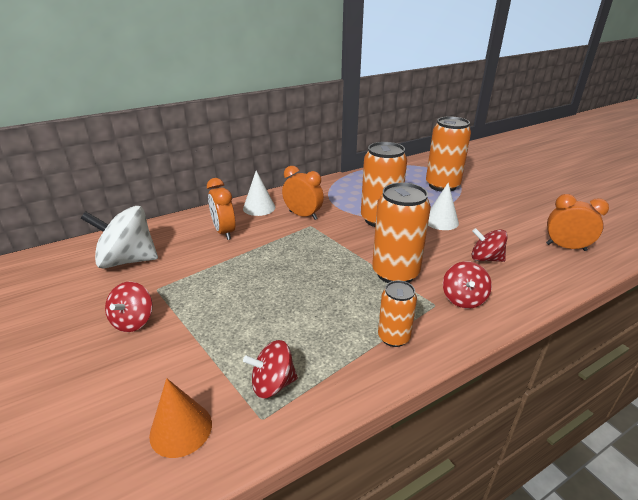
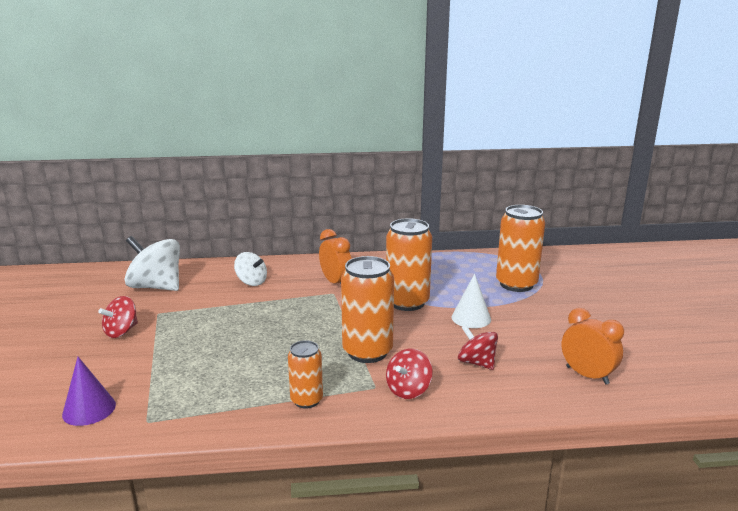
camera: 25 degrees right, 10 degrees down
(181, 429) = (89, 409): orange cone -> purple cone
(224, 232) = (251, 282): orange clock -> white spinning top
(259, 207) = (302, 267): white cone -> none
(273, 384) = (176, 402): red spinning top -> none

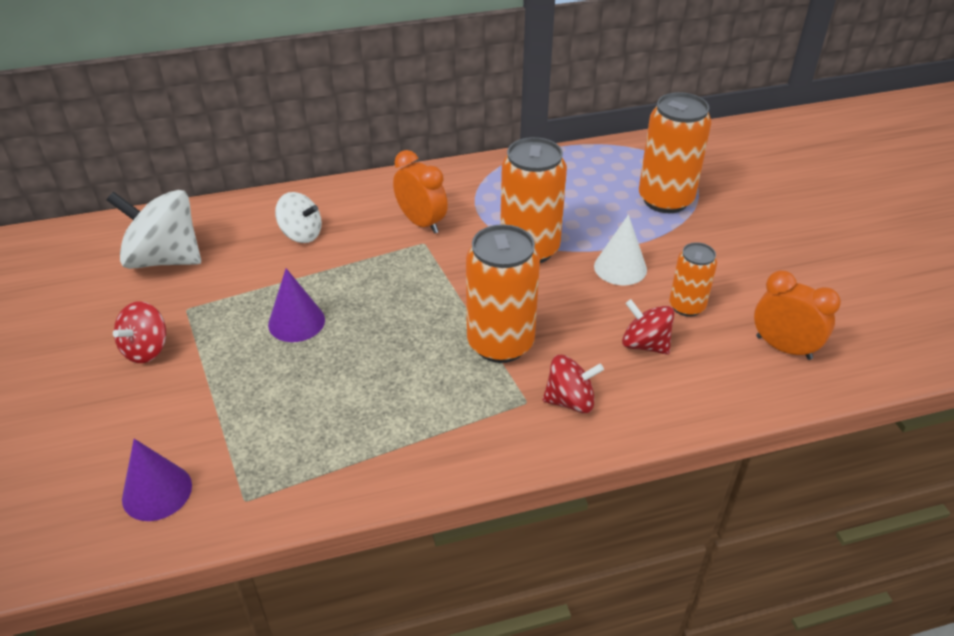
camera: 10 degrees left, 20 degrees up
(228, 326) = (296, 322): none -> purple cone
(306, 400) = (445, 436): orange can -> orange can (686, 306)
(408, 390) = (570, 401): red spinning top -> red spinning top turned 120 degrees counterclockwise

